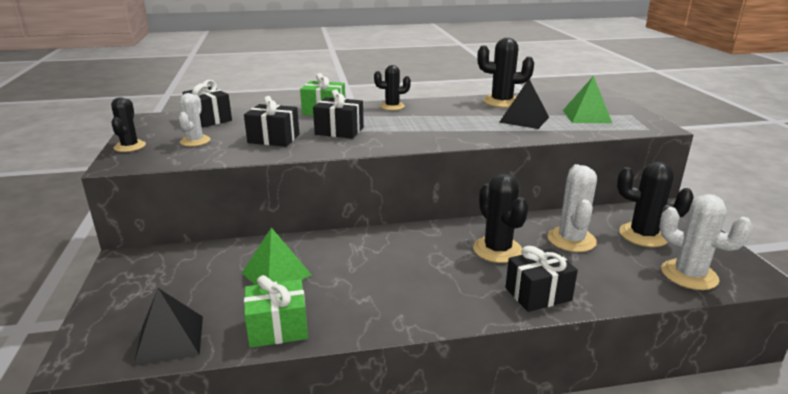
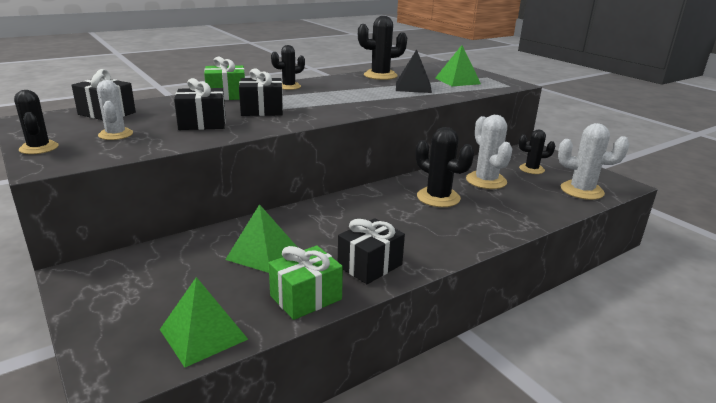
camera: 25 degrees left, 0 degrees up
(170, 339) = (203, 334): black pyramid -> green pyramid
(538, 294) = (495, 224): black gift -> black gift (370, 265)
(643, 235) = (531, 169): black cactus -> black cactus, size x0.64

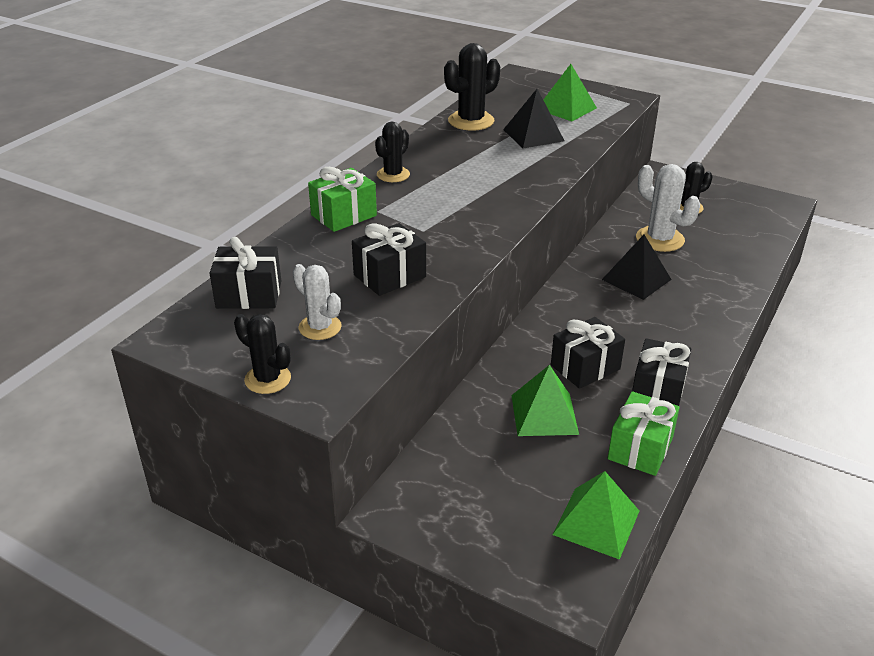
camera: 25 degrees left, 10 degrees up
(262, 110) = (423, 231): black gift -> black gift (585, 367)
(438, 197) = (636, 279): black cactus -> black pyramid
(582, 191) = (757, 225): white cactus -> none

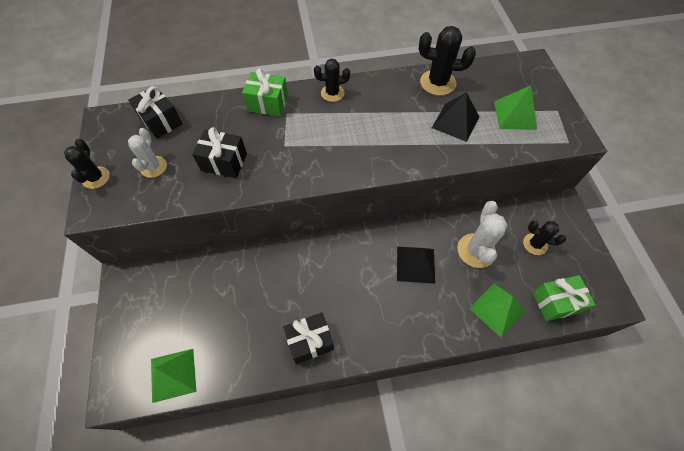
camera: 50 degrees right, 25 degrees up
(544, 414) = (243, 296): green pyramid -> green pyramid (497, 310)
(585, 367) = (301, 290): black gift -> none
(640, 448) = (249, 362): green gift -> green gift (556, 302)

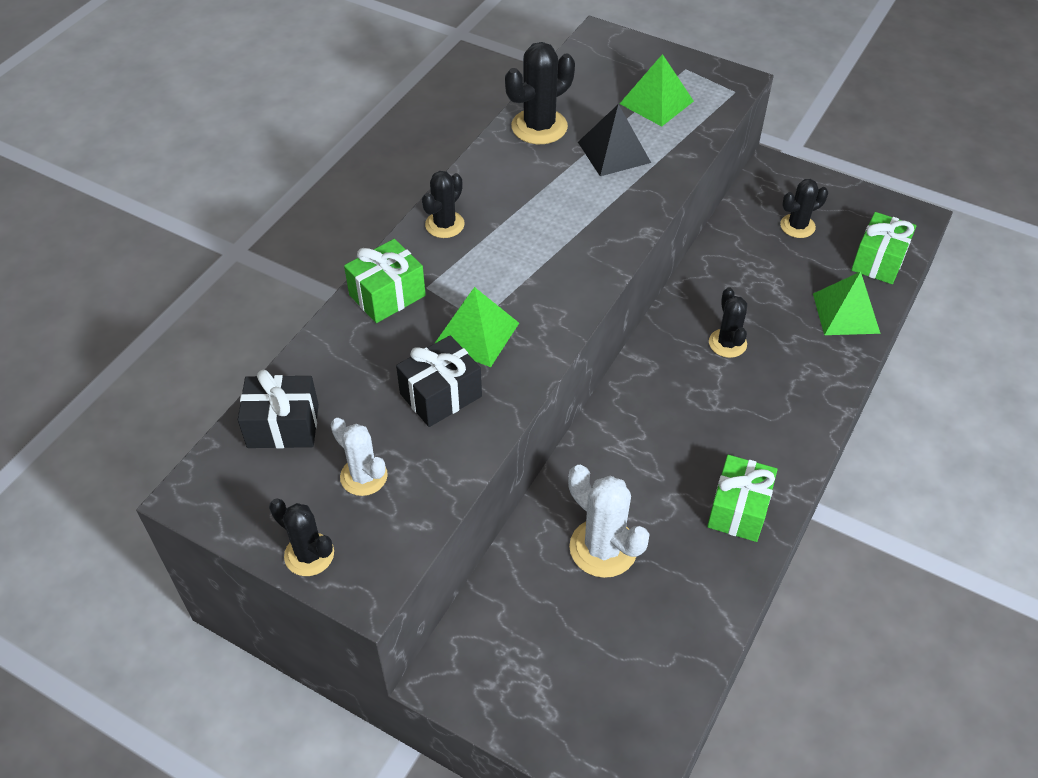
camera: 50 degrees left, 10 degrees down
(173, 374) = (659, 689): green pyramid -> green pyramid (476, 333)
(310, 341) = (738, 510): black gift -> green gift
(415, 264) = (727, 343): black pyramid -> black cactus
(476, 250) = (759, 279): white cactus -> white cactus (603, 548)

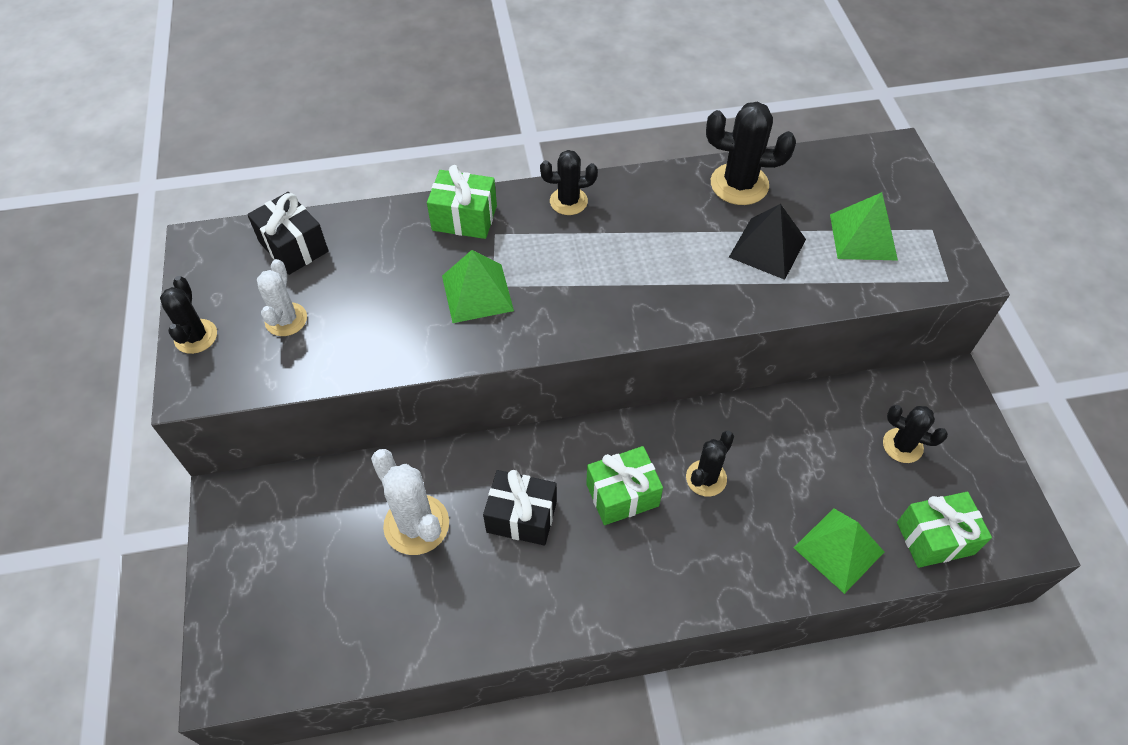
camera: 50 degrees right, 5 degrees up
(441, 395) = (398, 312): black gift -> black gift (521, 516)
(603, 548) = (416, 525): white cactus -> white cactus turned 45 degrees counterclockwise
(738, 510) = (535, 599): green gift -> green gift (622, 495)

